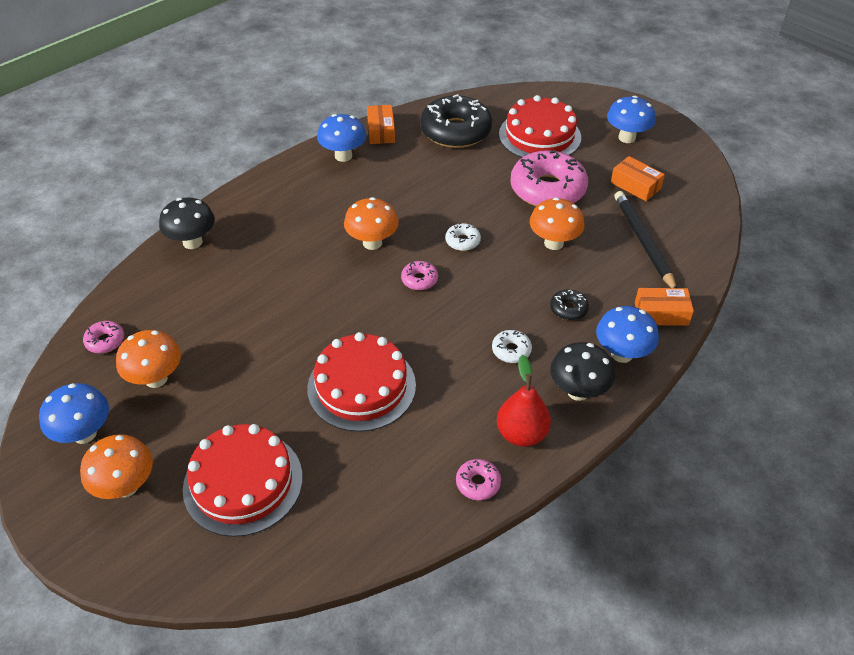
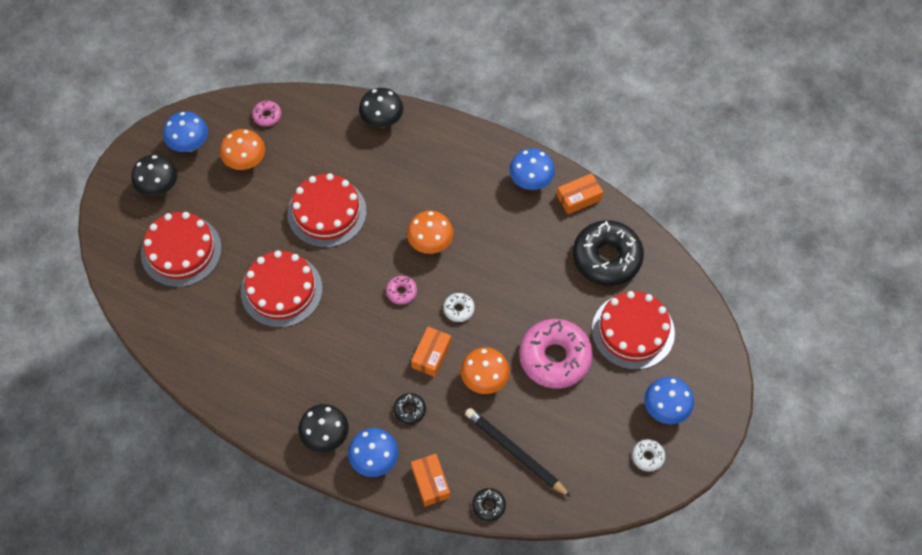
camera: 70 degrees right, 15 degrees up
(126, 486) = (159, 188): orange mushroom -> black mushroom
(279, 318) = (327, 212): none -> red cake
(478, 483) = (223, 391): pink donut -> none
(511, 350) = (350, 379): white donut -> white donut (648, 457)
(521, 434) = (273, 407): red pear -> none
(635, 185) = (592, 431): orange box -> orange box (431, 355)
(643, 242) = (515, 452): black pencil -> black pencil turned 105 degrees counterclockwise
(698, 276) = (488, 506): none -> black donut

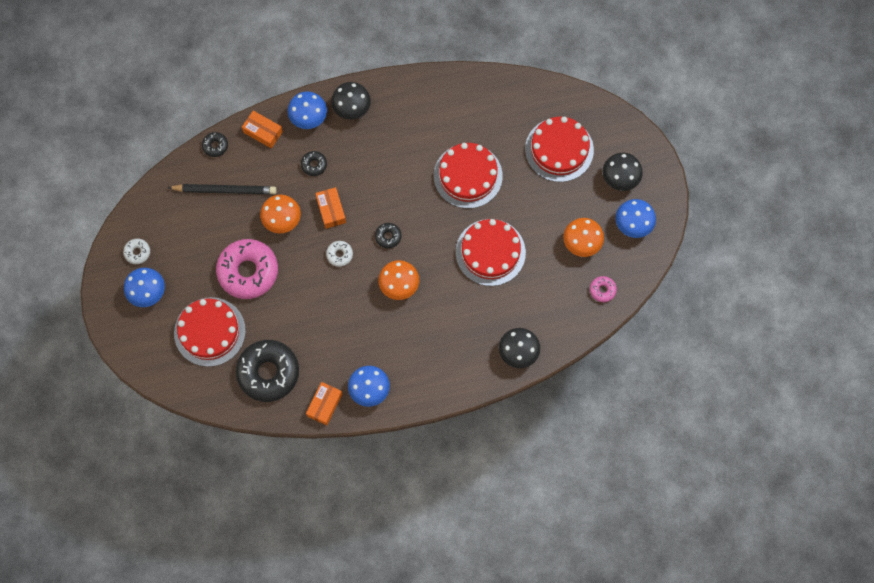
camera: 140 degrees right, 10 degrees up
(401, 292) = (388, 236): pink donut -> black donut

